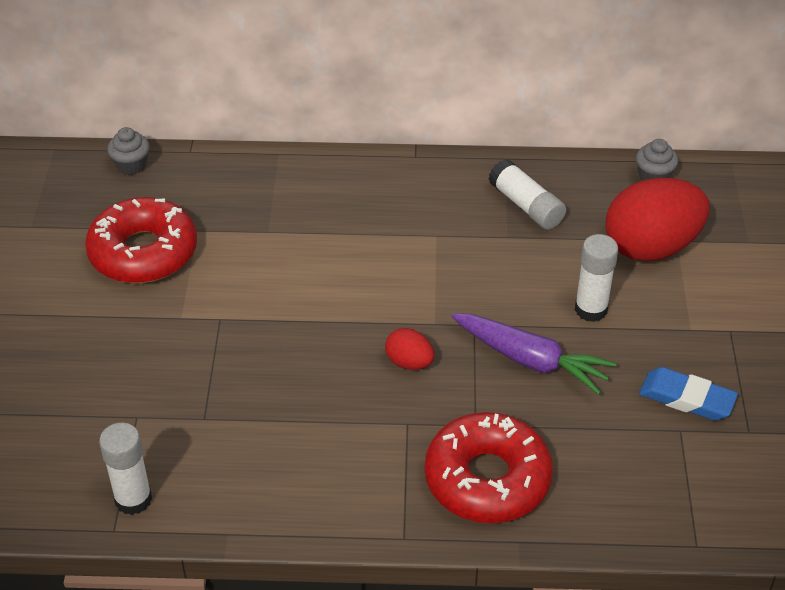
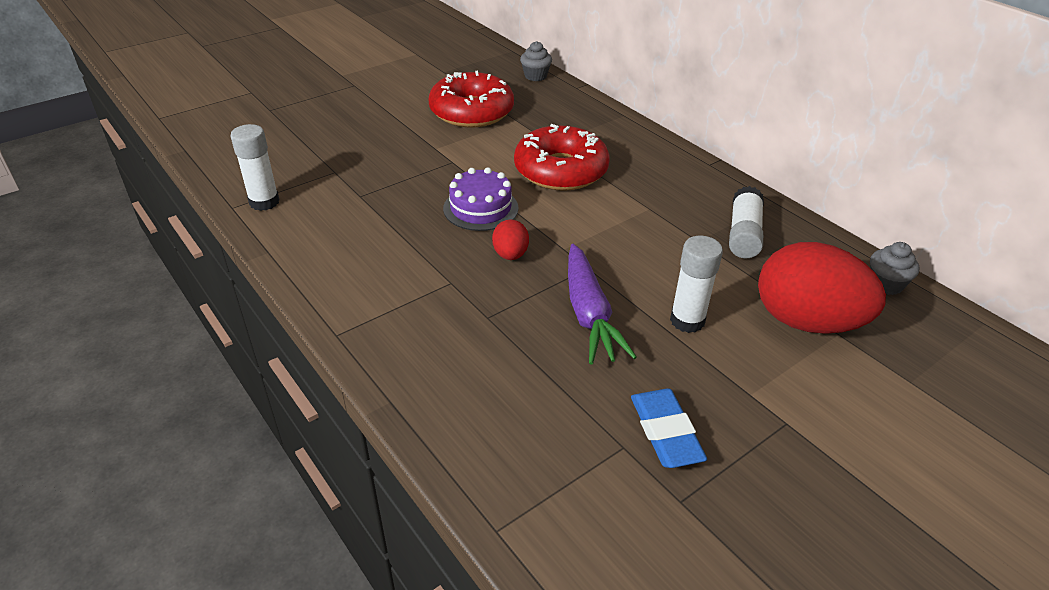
camera: 50 degrees right, 5 degrees down
(320, 342) = (480, 208): none -> purple cake
(487, 479) = (438, 350): red donut -> red donut (560, 170)

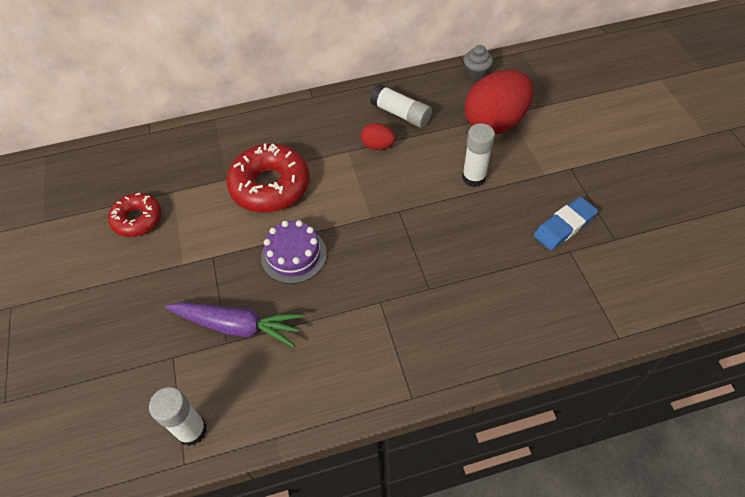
camera: 65 degrees left, 15 degrees up
(471, 111) = (137, 219): red donut -> red donut, size x0.61
(510, 255) = (364, 253): red egg -> red egg (377, 146)
(535, 76) = (108, 154): grey cupcake -> none
(589, 314) = (448, 227): purple carrot -> purple carrot (237, 326)
(665, 432) = (564, 226): blue eraser -> blue eraser turned 45 degrees counterclockwise

